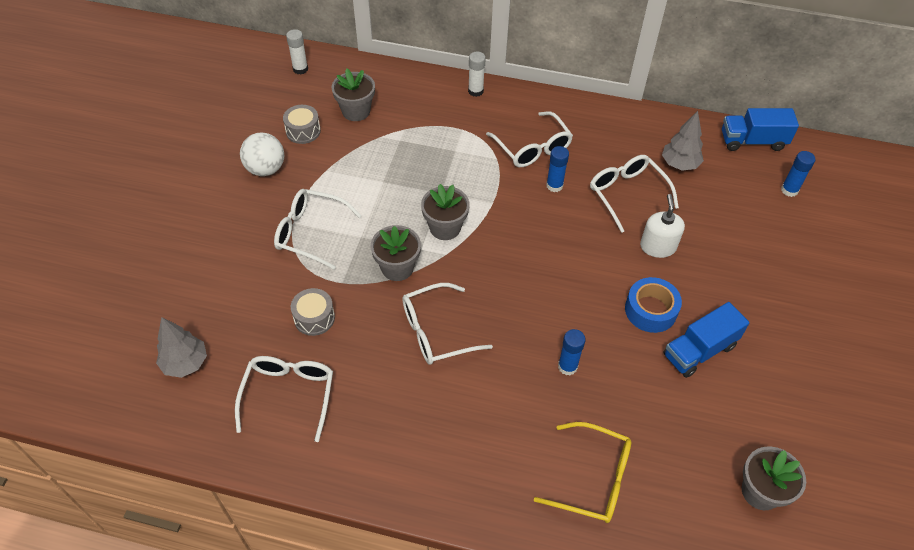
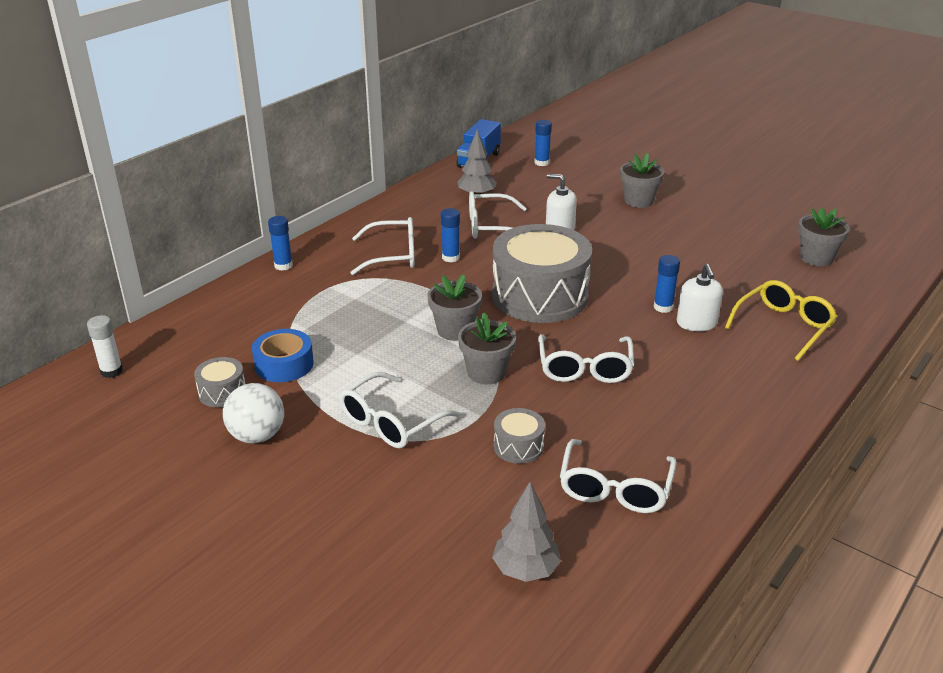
camera: 65 degrees left, 20 degrees down
(289, 395) = (615, 488): white glasses -> white glasses turned 105 degrees counterclockwise
(356, 111) = (230, 346): grey flower pot -> grey flower pot (638, 201)
(475, 91) = (283, 265): white glue stick -> blue glue stick
(530, 267) = (540, 296): none -> grey drum
(555, 400) = (696, 323): none -> white soap dispenser
(650, 310) = (625, 252): blue tape -> blue tape (284, 364)
(699, 350) = (677, 244): blue truck -> none

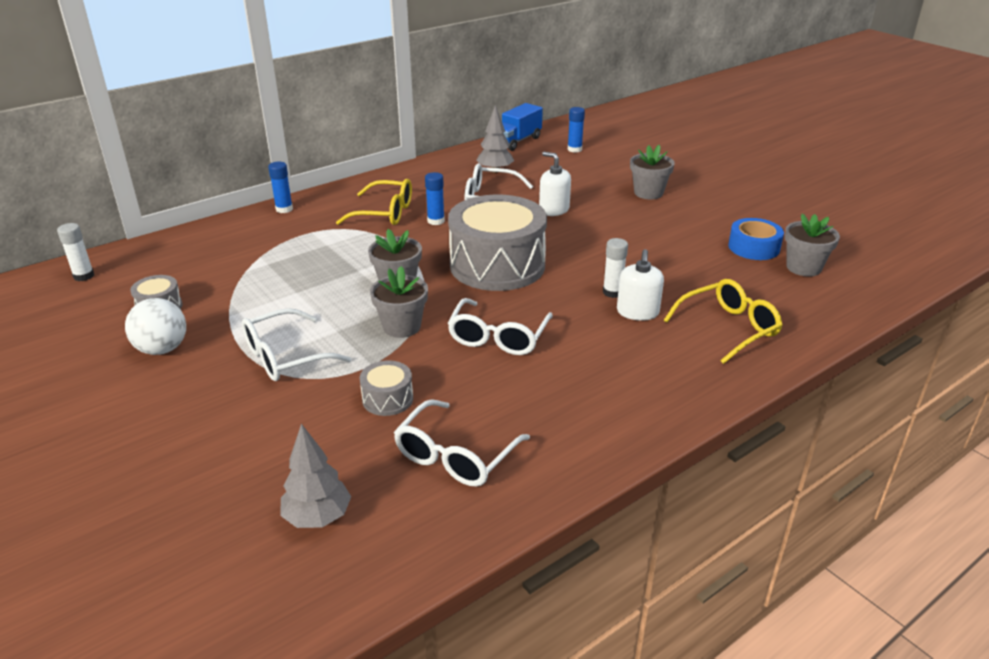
camera: 15 degrees right, 0 degrees up
(284, 364) = (227, 292): blue tape -> blue tape (753, 247)
(393, 256) = (385, 213): white glasses -> yellow glasses
(663, 307) = (612, 292): blue glue stick -> white glue stick

